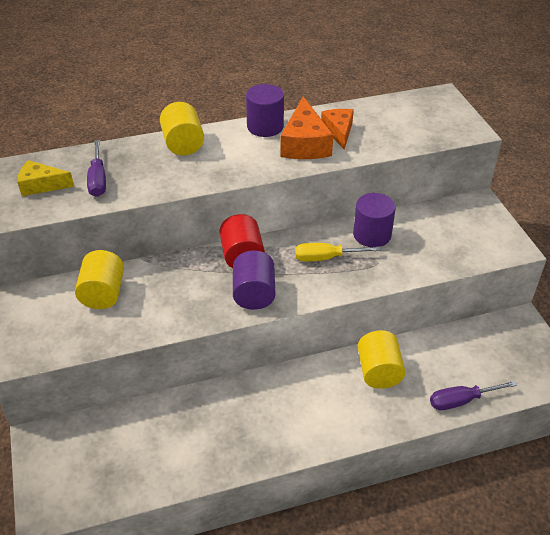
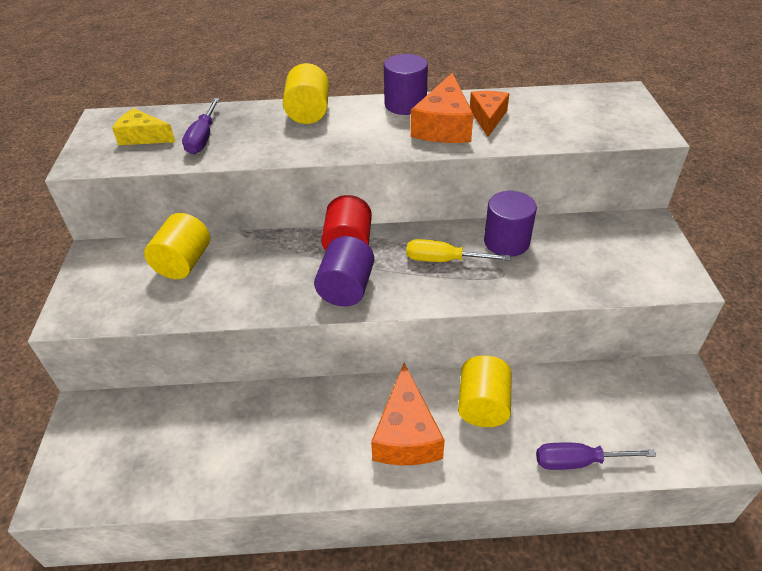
camera: 15 degrees right, 0 degrees up
(325, 405) = (406, 434): none -> orange cheese

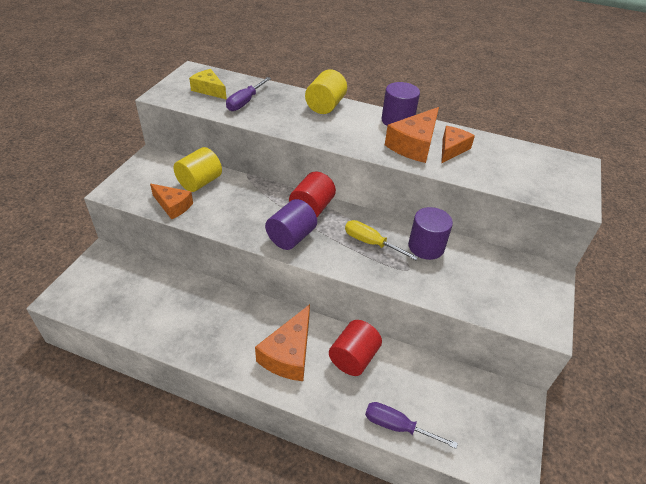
camera: 20 degrees right, 0 degrees up
(166, 306) = (173, 206): none -> orange cheese
(483, 405) = (353, 358): yellow cylinder -> red cylinder

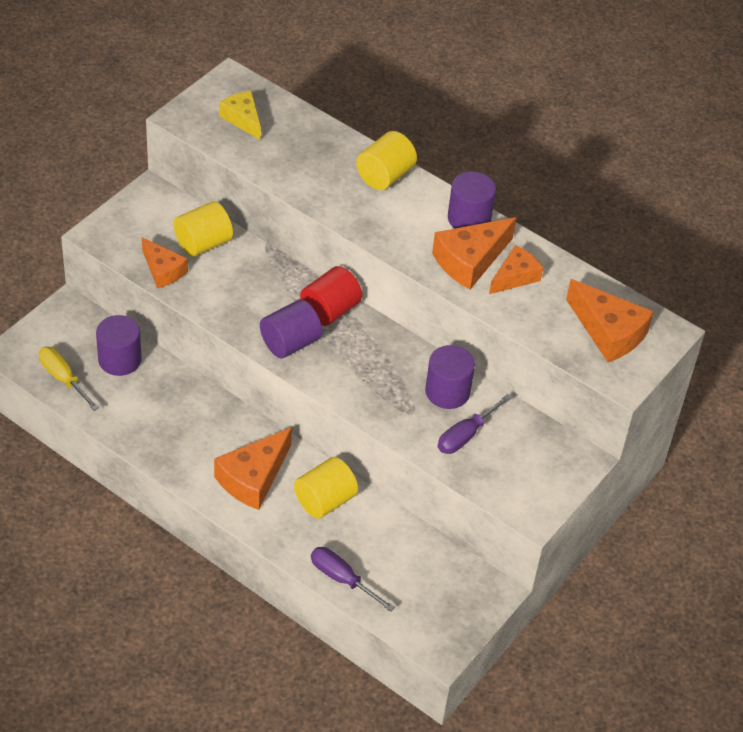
camera: 15 degrees right, 5 degrees up
(152, 284) = (120, 360): none -> purple cylinder
(245, 102) = (283, 149): purple screwdriver -> purple screwdriver (466, 435)
(353, 358) = (325, 500): red cylinder -> yellow cylinder
(371, 243) = (383, 372): yellow screwdriver -> yellow screwdriver (63, 378)
(541, 171) = (608, 332): none -> orange cheese

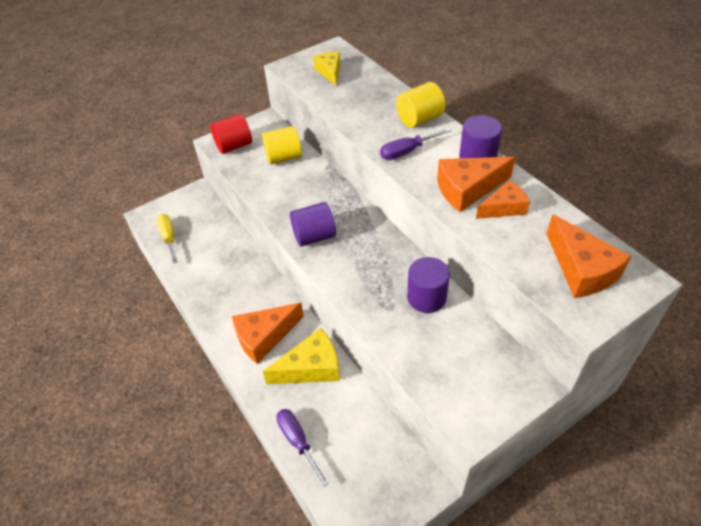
camera: 25 degrees right, 0 degrees up
(120, 360) = (212, 231): purple cylinder -> none
(163, 270) = (247, 171): orange cheese -> none
(325, 500) = (311, 367): yellow cylinder -> yellow cheese
(330, 310) = (355, 217): red cylinder -> red cylinder (234, 146)
(466, 435) = (430, 339): purple screwdriver -> purple screwdriver (407, 151)

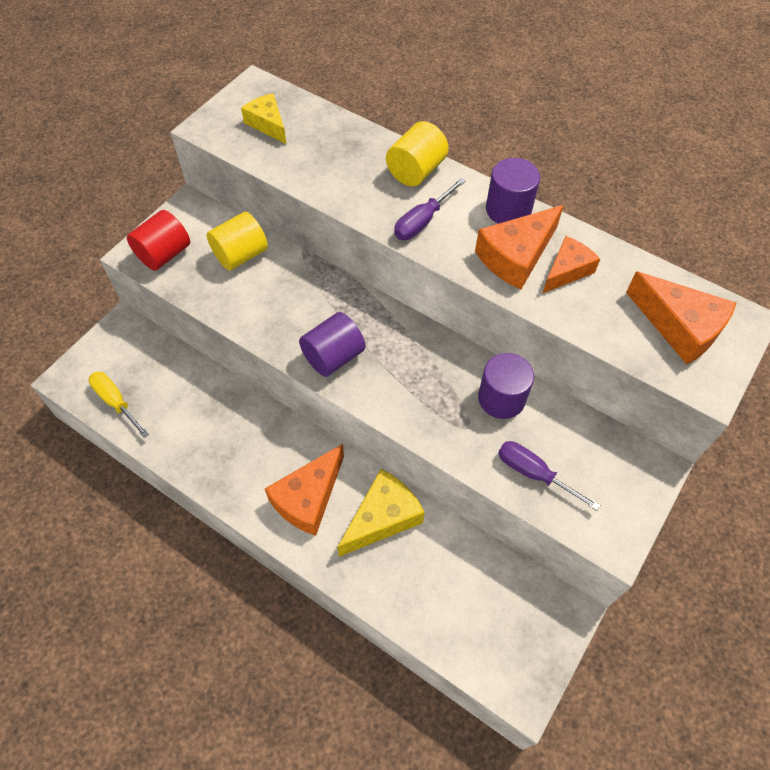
camera: 25 degrees left, 10 degrees up
(298, 442) = (408, 613): purple screwdriver -> purple screwdriver (534, 474)

